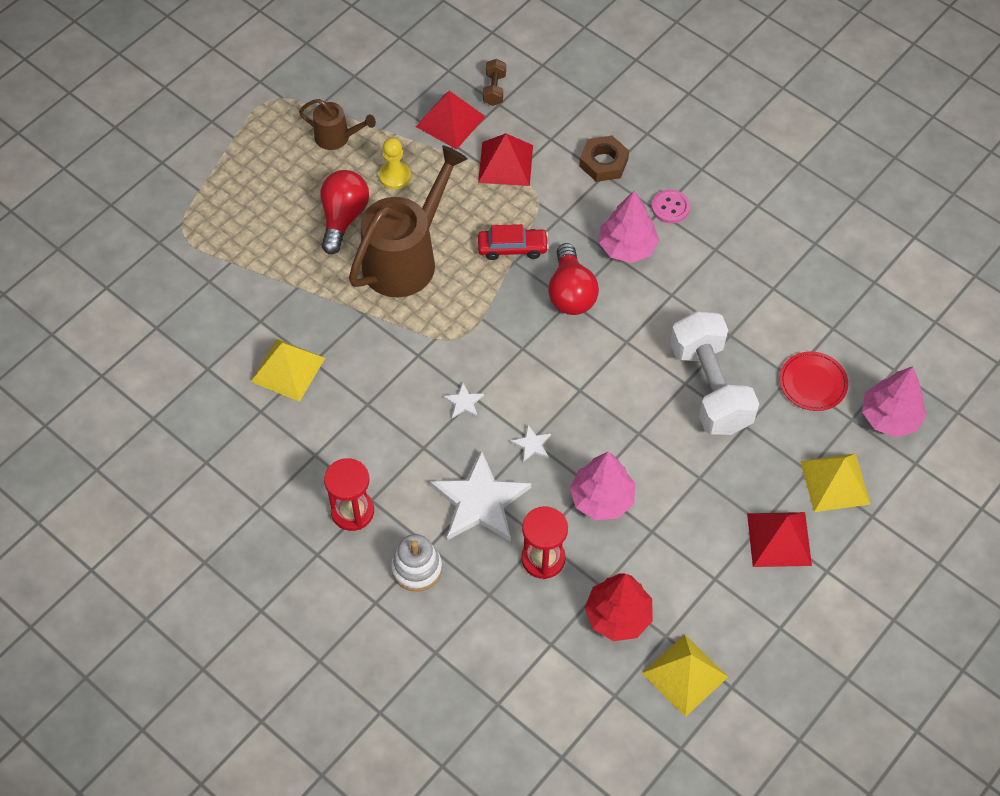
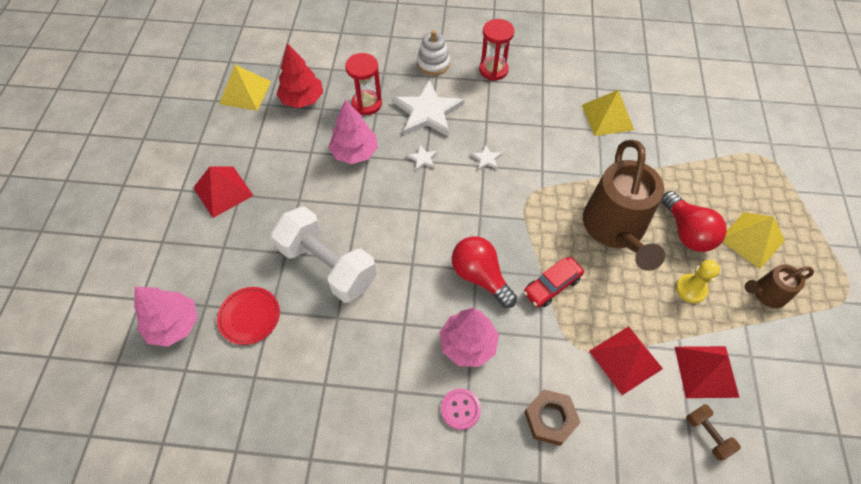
camera: 145 degrees right, 0 degrees up
(835, 482) = (199, 250): yellow pyramid -> yellow pyramid (751, 240)

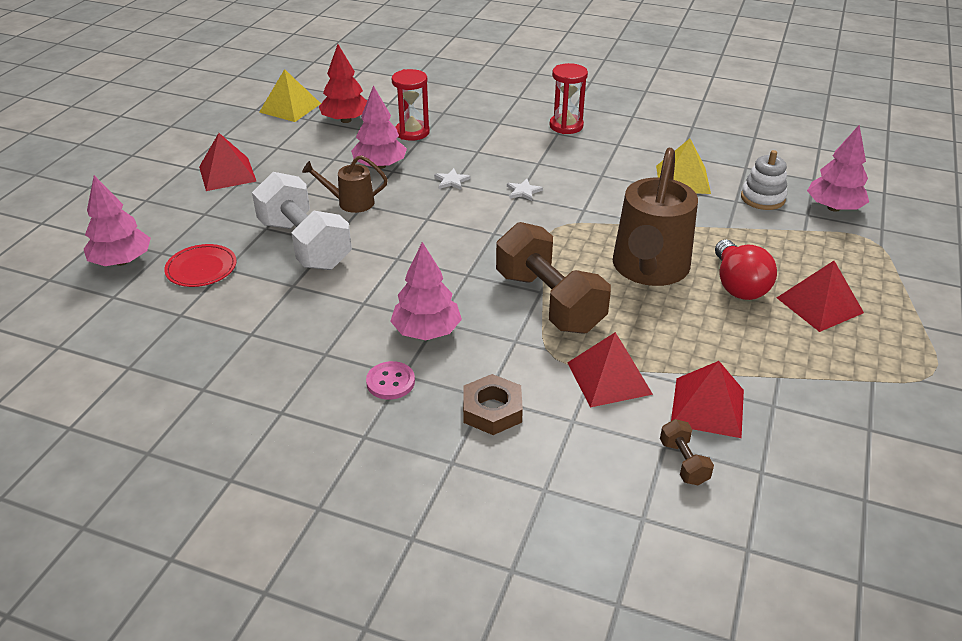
camera: 15 degrees right, 20 degrees down
(427, 112) = (475, 147): white star -> none
(433, 64) = (501, 113): white stacking toy -> white stacking toy (762, 198)
(480, 276) = (469, 280): red light bulb -> none
(552, 285) = (549, 302): red car -> brown dumbbell
(691, 289) = (720, 333): yellow pawn -> none
(730, 126) = (833, 208): none -> pink tree
(751, 240) = (819, 305): yellow pyramid -> red pyramid
(766, 294) = (818, 354): brown watering can -> brown watering can (350, 202)

